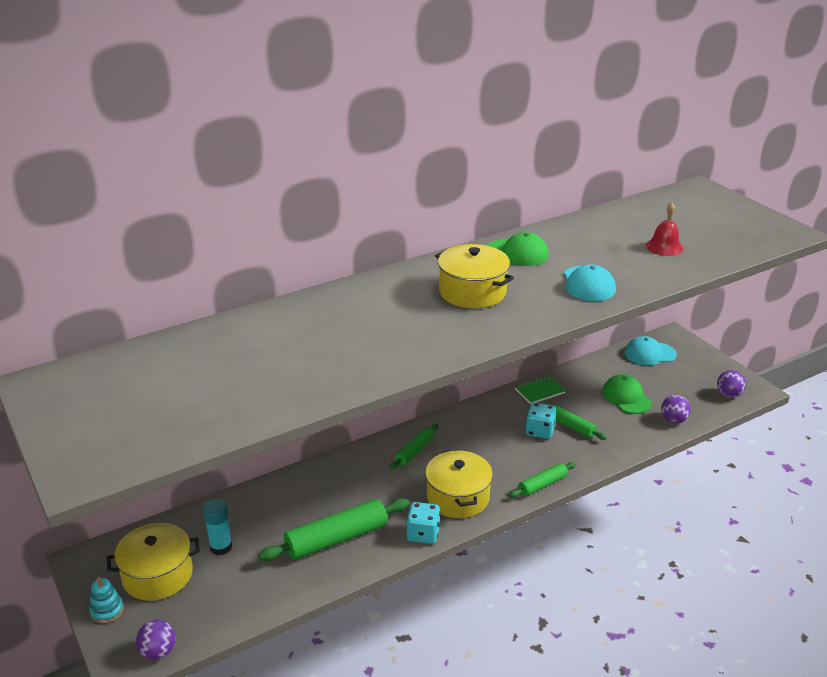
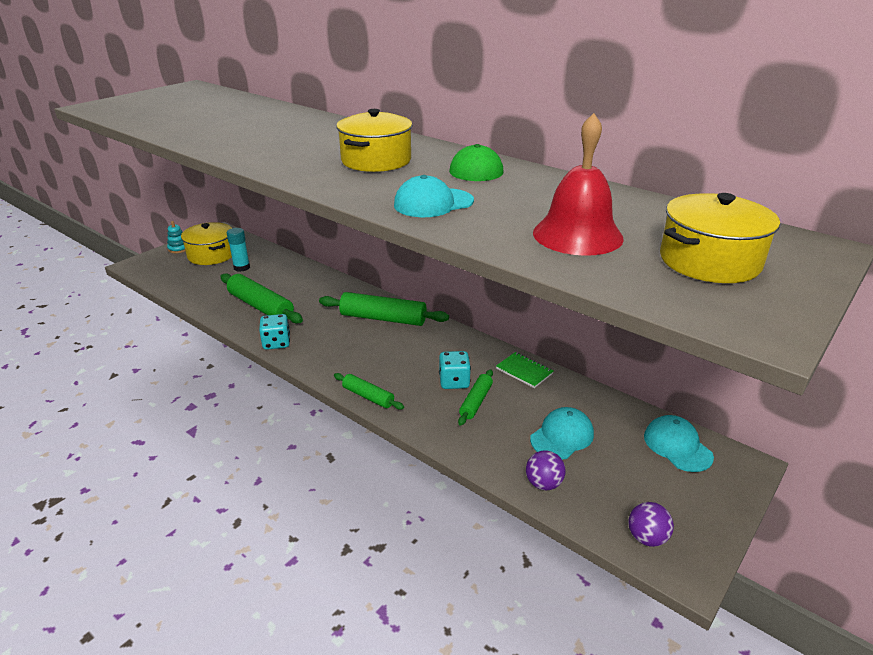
camera: 70 degrees right, 0 degrees up
(158, 652) = (144, 271): purple ball -> none
(415, 451) = (383, 318): green rolling pin -> green rolling pin, size x1.78
(458, 497) = (330, 351): yellow pot -> yellow pot (709, 261)
(626, 397) = (562, 436): green cap -> turquoise cap
(664, 247) = (577, 235): red bell -> red bell, size x1.68

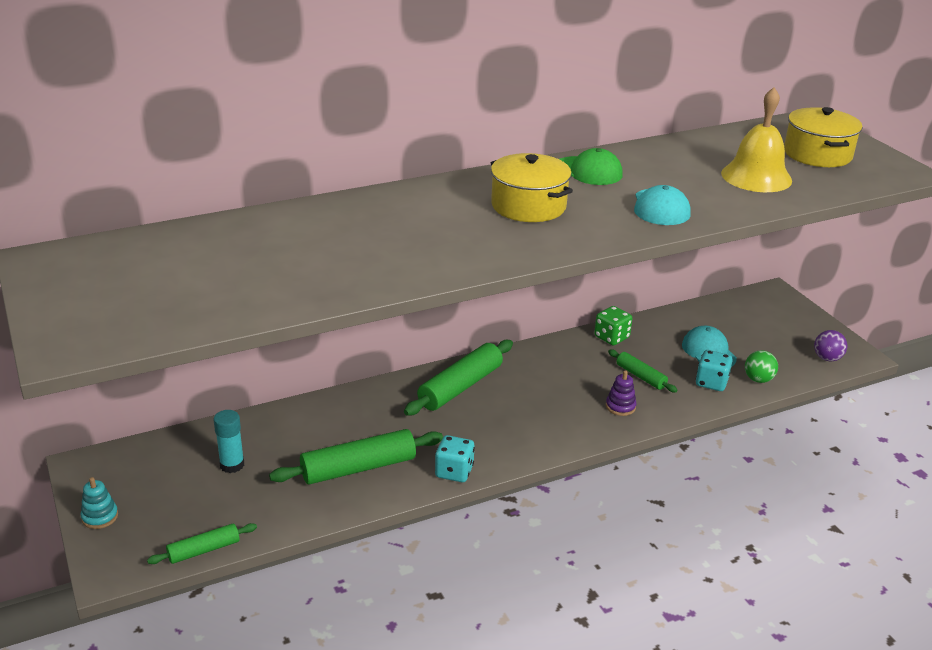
camera: 65 degrees left, 0 degrees up
(211, 255) = (160, 486): yellow pot -> none
(368, 396) = (596, 433): green rolling pin -> green rolling pin (204, 550)
(418, 400) = (620, 406): none -> purple stacking toy
(454, 382) = (604, 378): turquoise dice -> turquoise dice (711, 382)
(524, 371) = (611, 337): green notebook -> green dice
(543, 484) = (758, 379): purple ball -> green ball
(577, 235) = (756, 176): red bell -> yellow bell
(677, 446) = (744, 308): turquoise cap -> none

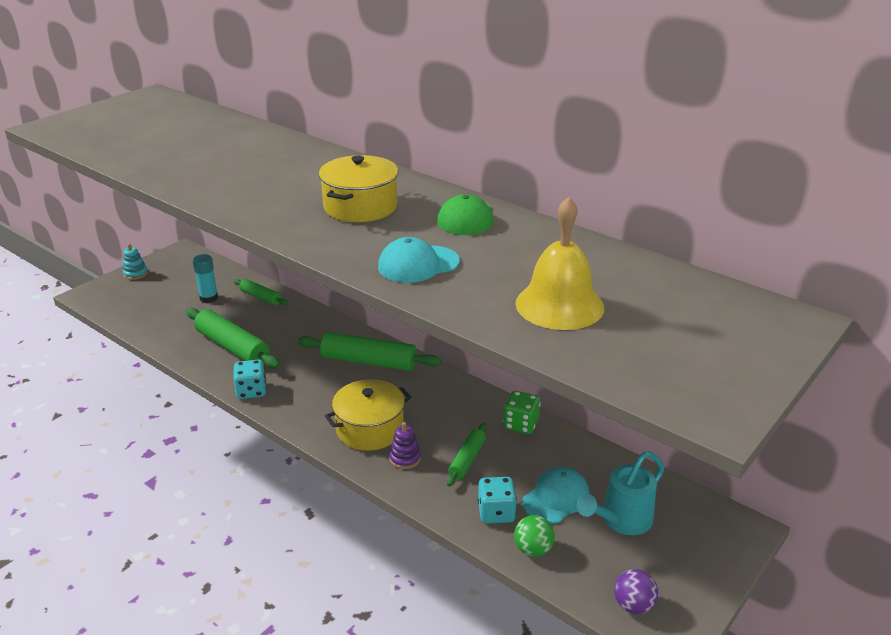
camera: 65 degrees right, 0 degrees up
(204, 550) = (118, 318): green rolling pin -> green rolling pin (260, 297)
(745, 333) = (621, 520): none -> turquoise watering can
(817, 154) = (683, 337): yellow pot -> yellow pot (370, 429)

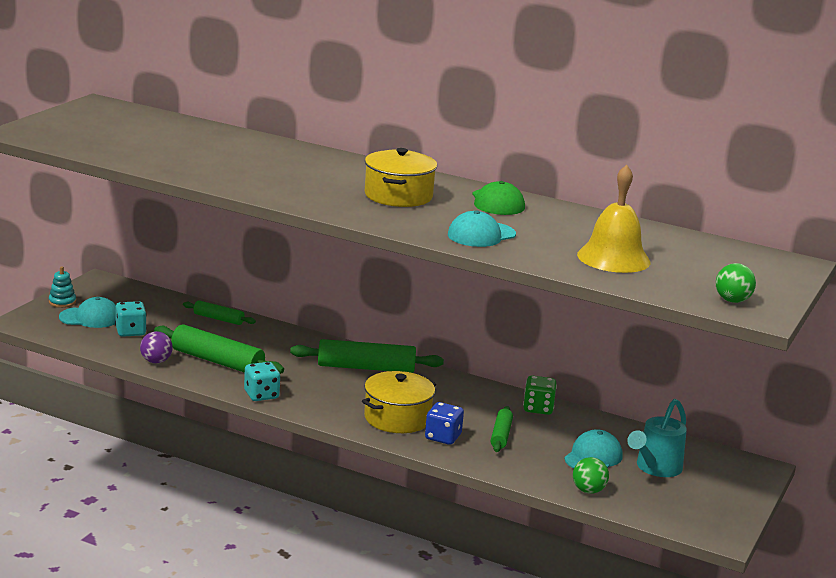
camera: 15 degrees left, 10 degrees down
(149, 292) = (90, 318): none -> turquoise cap
(209, 298) = (162, 321): turquoise glue stick -> none
(405, 458) = (443, 437): purple stacking toy -> blue dice
(496, 512) = (545, 469): turquoise dice -> turquoise dice (130, 332)
(633, 605) = (686, 519): purple ball -> purple ball (156, 361)
(686, 386) = (732, 300): none -> green ball

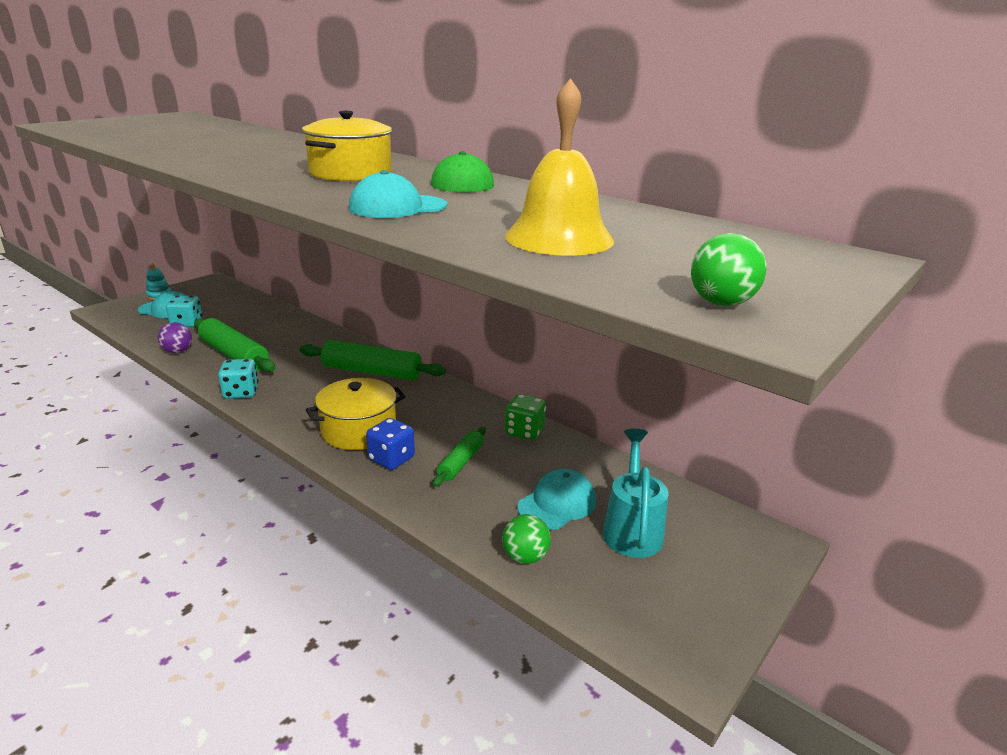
camera: 15 degrees right, 5 degrees up
(218, 319) = (276, 317): green rolling pin -> none
(655, 468) = (632, 529): turquoise watering can -> turquoise watering can turned 135 degrees clockwise

